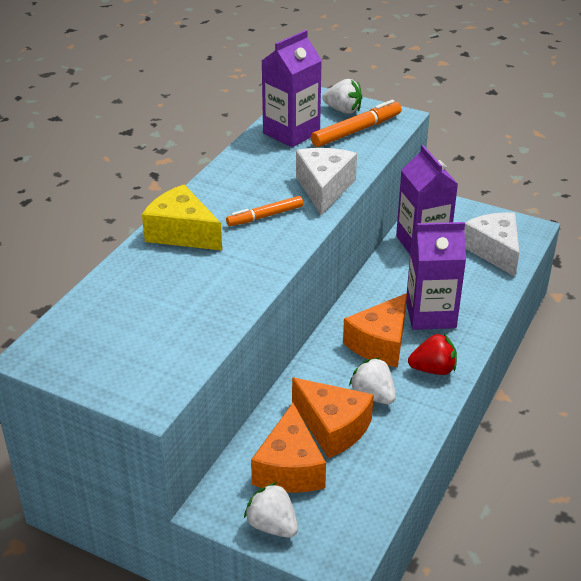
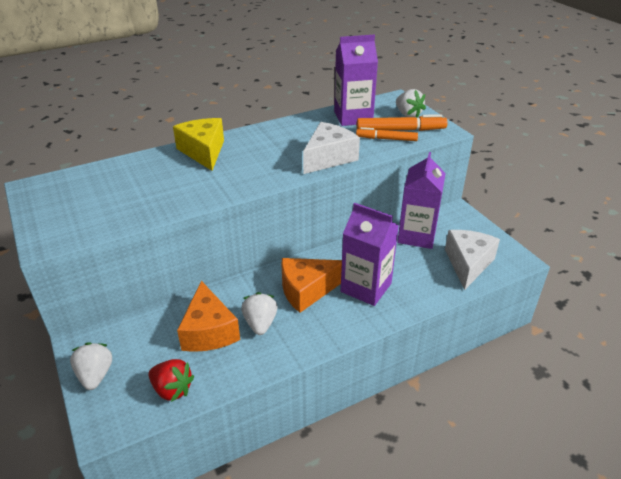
camera: 35 degrees right, 0 degrees up
(265, 216) = (266, 161): orange marker -> orange marker (386, 139)
(289, 468) = (151, 343): orange cheese -> none
(433, 369) = (323, 327): red strawberry -> red strawberry (172, 389)

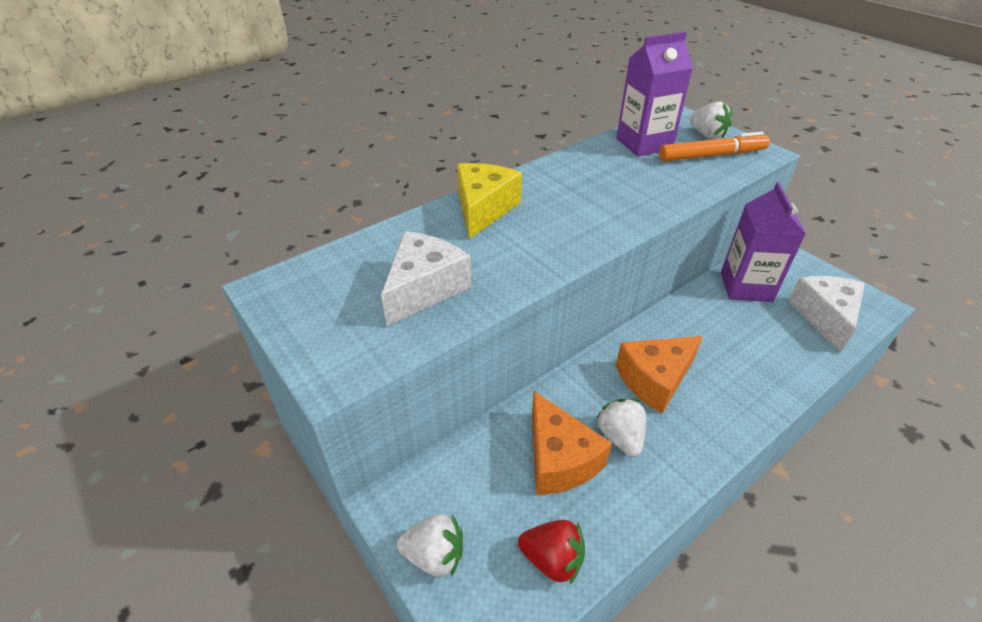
camera: 10 degrees left, 5 degrees up
(95, 375) = (434, 555): white strawberry -> white strawberry turned 120 degrees clockwise
(203, 152) = (483, 209): yellow cheese -> yellow cheese turned 45 degrees clockwise
(328, 158) = (650, 202): white cheese -> white cheese (424, 289)
(366, 287) = (724, 365): purple carton -> none
(386, 139) = (703, 169): orange marker -> none

